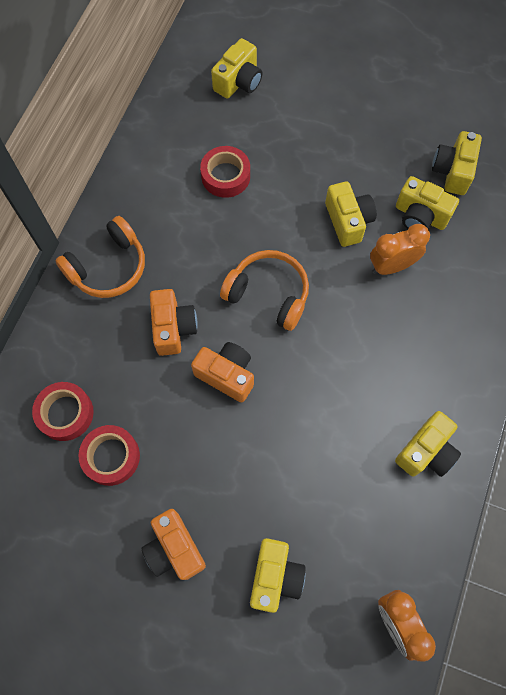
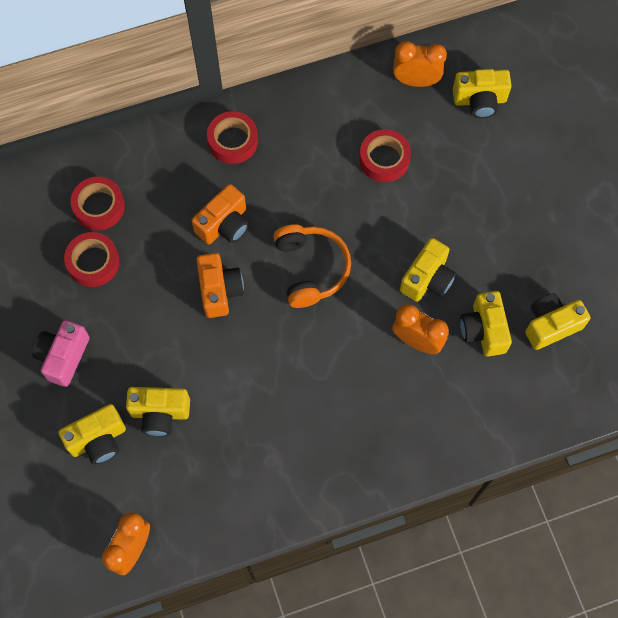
camera: 50 degrees right, 0 degrees up
(108, 267) = (233, 141): orange headphones -> red tape
(174, 549) = (63, 357): orange camera -> pink camera
(183, 108) = (416, 81): none -> orange clock
(426, 451) = (280, 478): yellow camera -> yellow camera (160, 413)

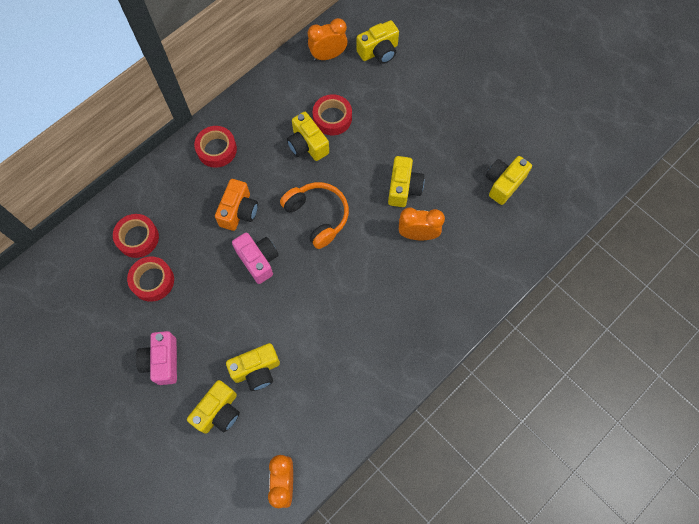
camera: 25 degrees left, 0 degrees up
(219, 290) = (258, 260): orange camera -> pink camera
(483, 330) = (459, 207): yellow camera -> yellow camera (307, 145)

